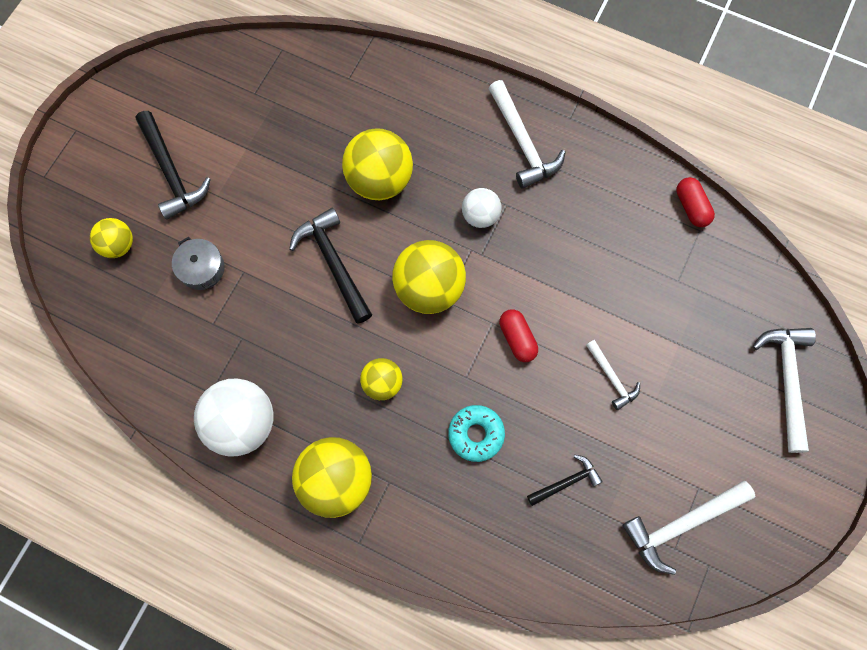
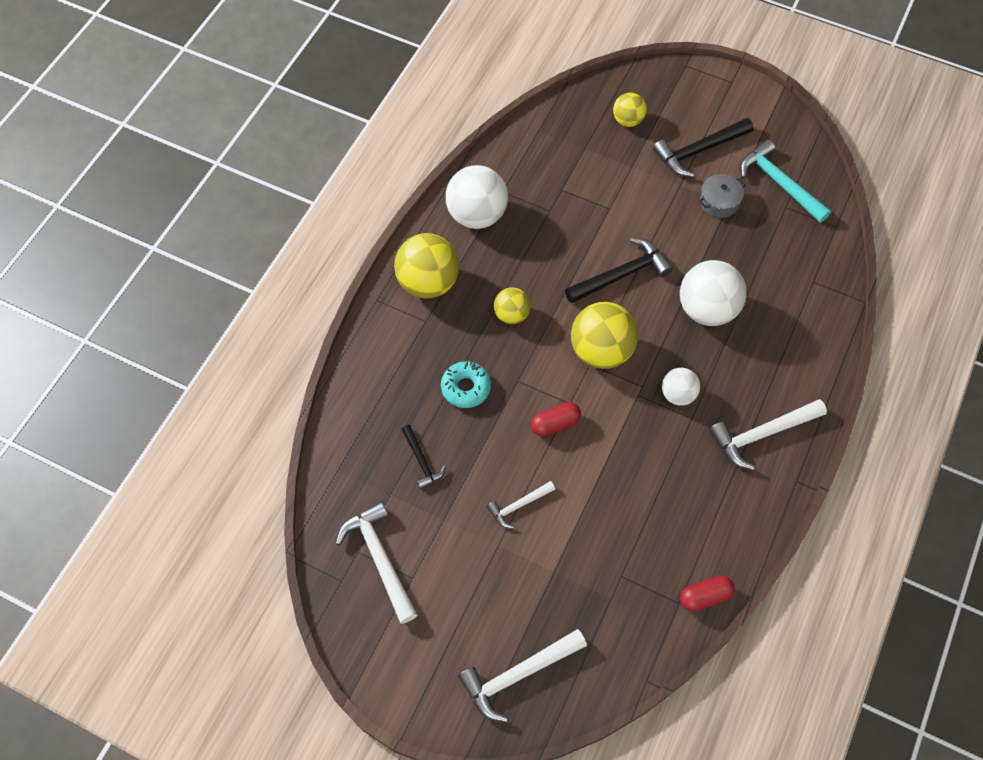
camera: 90 degrees right, 10 degrees down
(202, 269) = (610, 179): grey pot -> grey pot (719, 202)
(223, 96) = (779, 183): none -> turquoise hammer
(379, 180) = (707, 309): yellow ball -> white ball
(786, 380) = (518, 675): white hammer -> white hammer turned 150 degrees clockwise

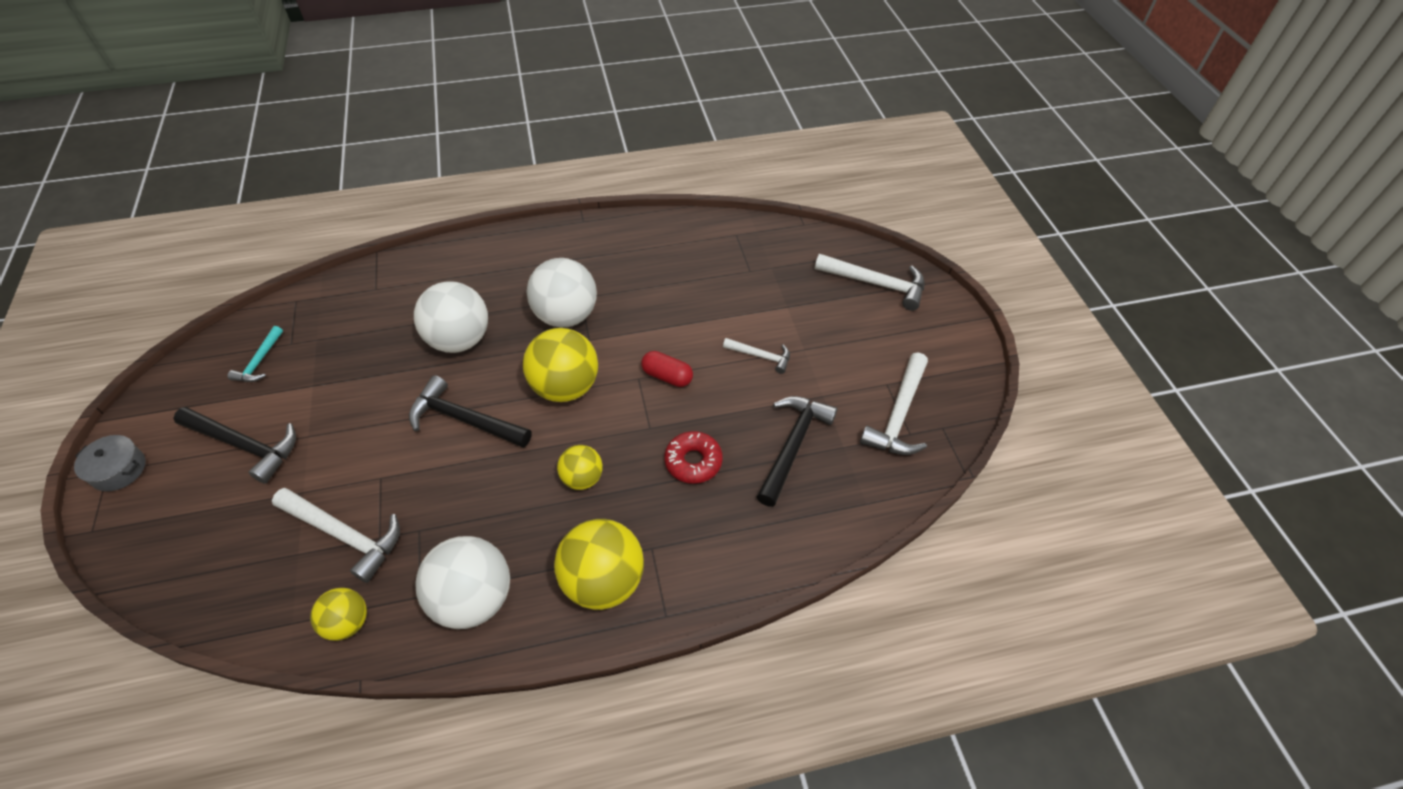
camera: 130 degrees left, 10 degrees down
(422, 461) = (792, 445): black hammer -> black hammer, size x1.74
(466, 388) = (693, 462): turquoise donut -> red donut
(628, 120) = (225, 537): yellow ball -> yellow ball (348, 622)
(678, 394) = (566, 316): white ball -> white ball, size x1.77
(705, 596) = (718, 225): red capsule -> none
(719, 202) = (314, 394): grey pot -> grey pot (119, 470)
(762, 434) = (560, 254): white hammer -> white hammer (345, 535)
(779, 183) = (259, 361): turquoise hammer -> turquoise hammer, size x0.57

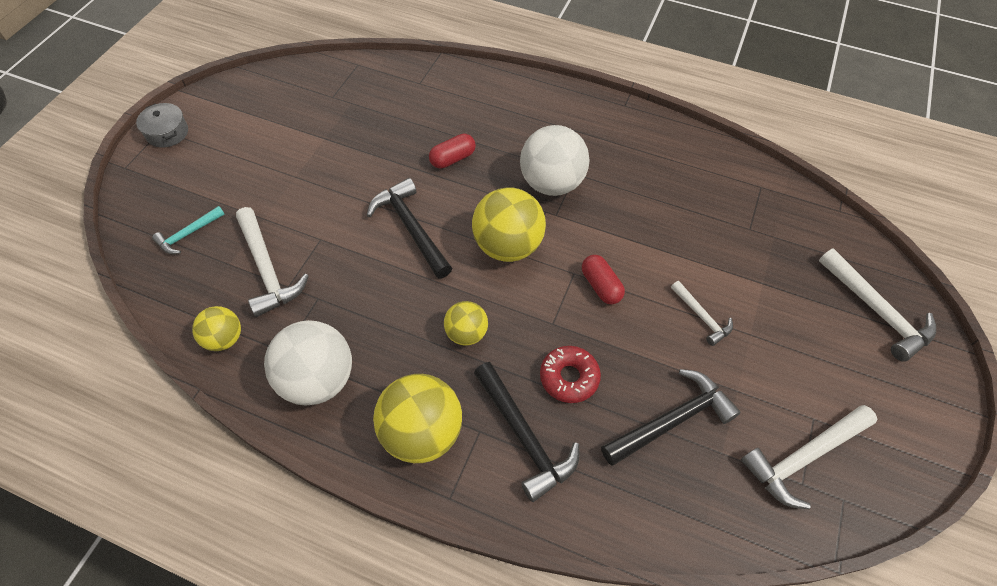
camera: 35 degrees right, 5 degrees up
(245, 445) = (251, 160): black hammer -> black hammer (524, 436)
(259, 361) = (303, 100): turquoise hammer -> turquoise hammer (188, 234)
(460, 340) = (452, 159): white ball -> red capsule

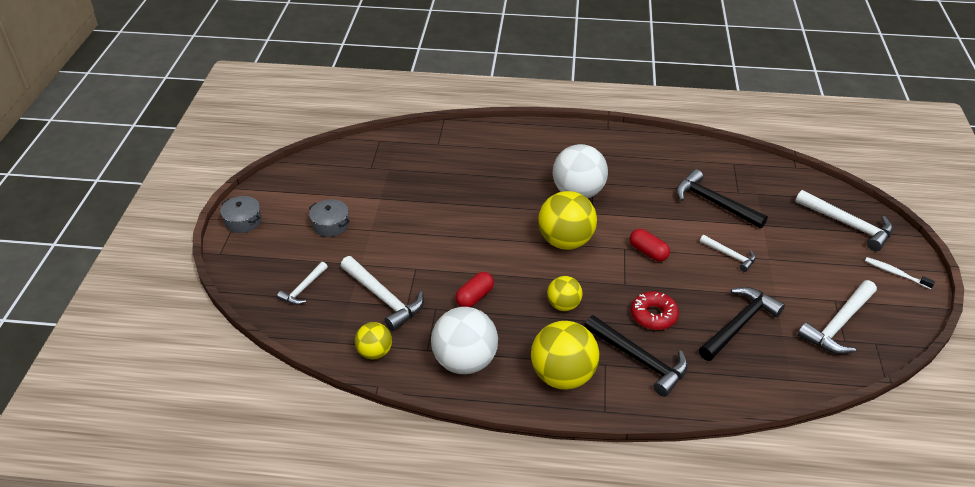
camera: 15 degrees left, 15 degrees down
(188, 234) = (303, 289): turquoise hammer -> white hammer
(255, 159) = (330, 224): none -> grey pot
(411, 228) = (484, 245): black hammer -> black hammer (714, 203)
(452, 159) = (492, 192): red capsule -> red capsule (475, 297)
(914, 400) = (895, 273): none -> white toothbrush

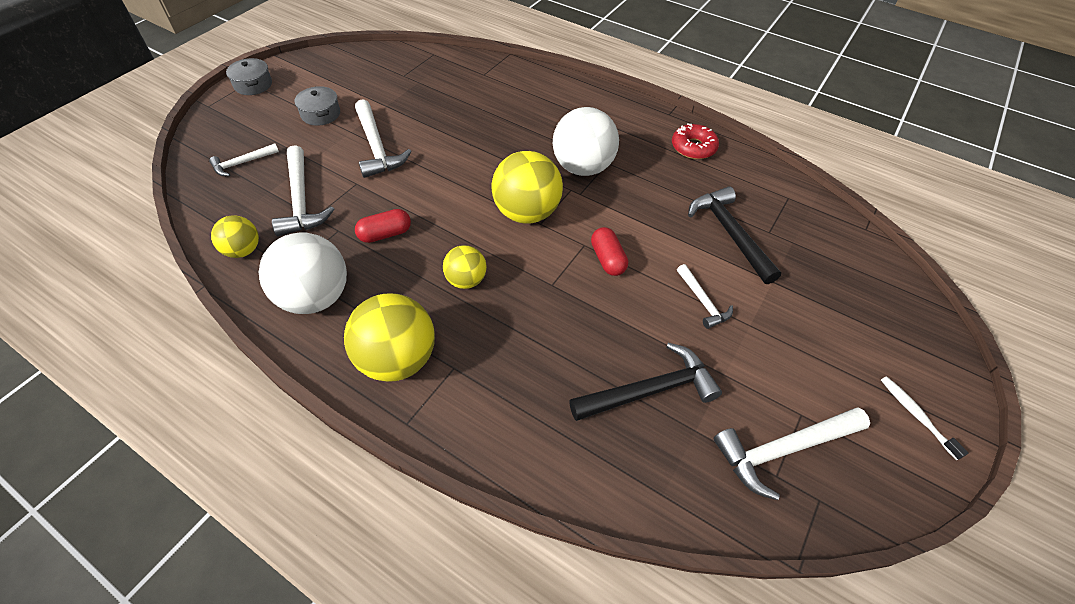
camera: 25 degrees right, 10 degrees up
(639, 360) = (496, 380): black hammer -> none
(653, 315) = (555, 334): red donut -> red donut (693, 147)
(848, 225) = (889, 324): white hammer -> white hammer (377, 147)

